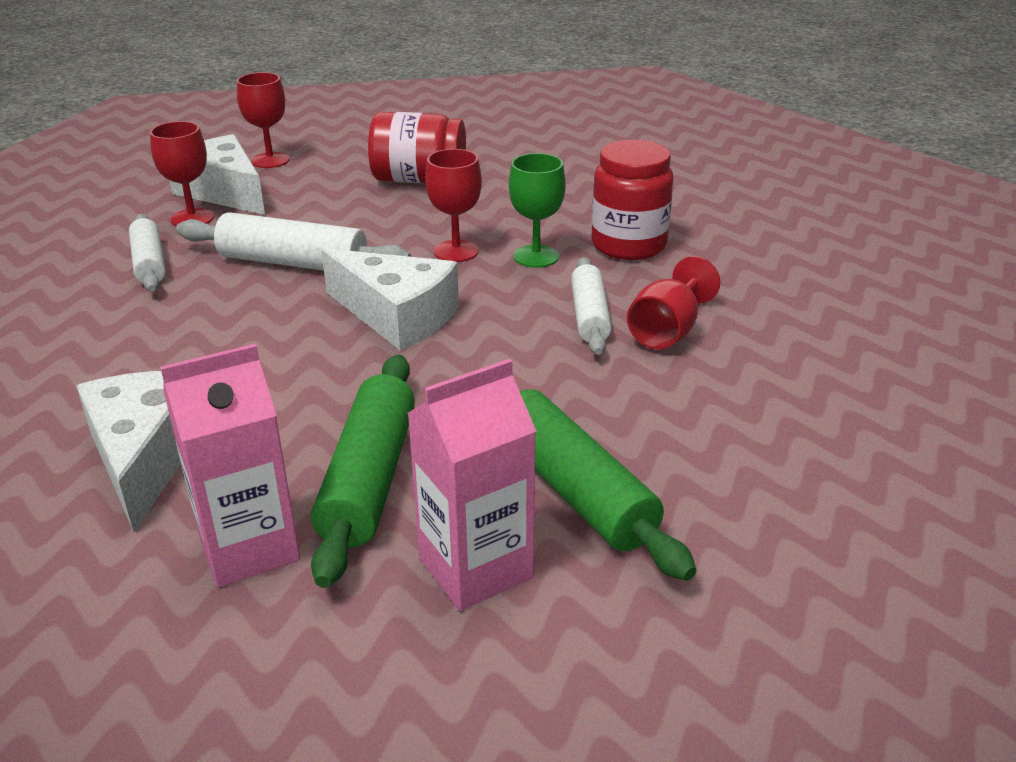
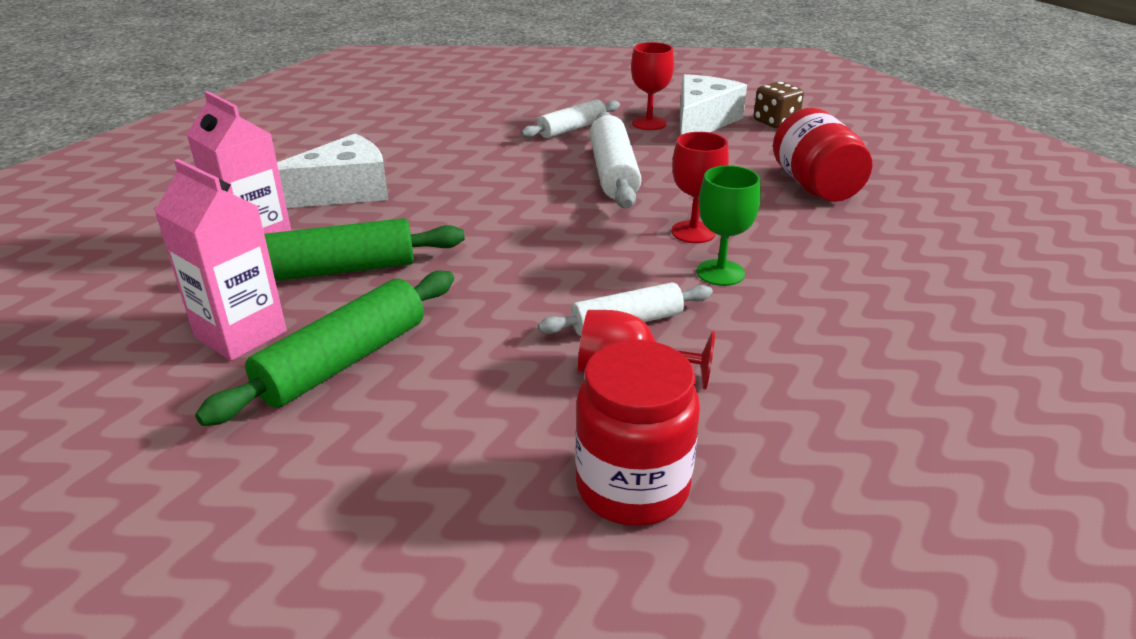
camera: 70 degrees right, 0 degrees up
(270, 160) = (775, 122): red goblet -> brown dice
(397, 316) = (561, 231): white cheese -> none
(628, 245) = (797, 322): red jar -> red jar (632, 487)

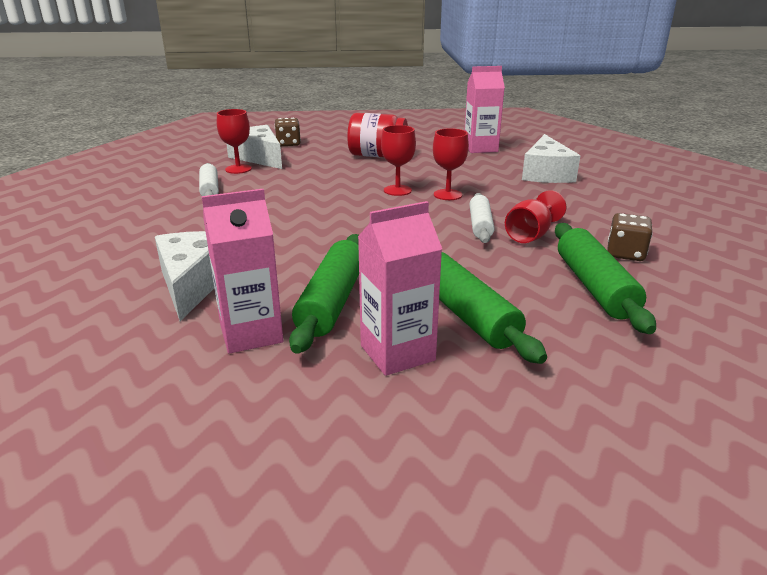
camera: 65 degrees left, 5 degrees down
(478, 463) = (594, 287): none -> green rolling pin
(613, 173) = (296, 192): white rolling pin -> none
(632, 487) = (625, 253): red jar -> brown dice
(720, 273) = (447, 195): green goblet -> red goblet
(943, 348) = (546, 173): none -> white cheese
(985, 258) = (480, 148): none -> pink carton

